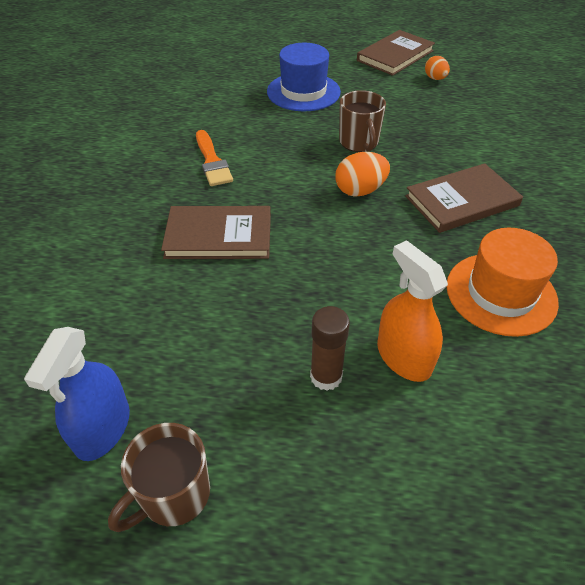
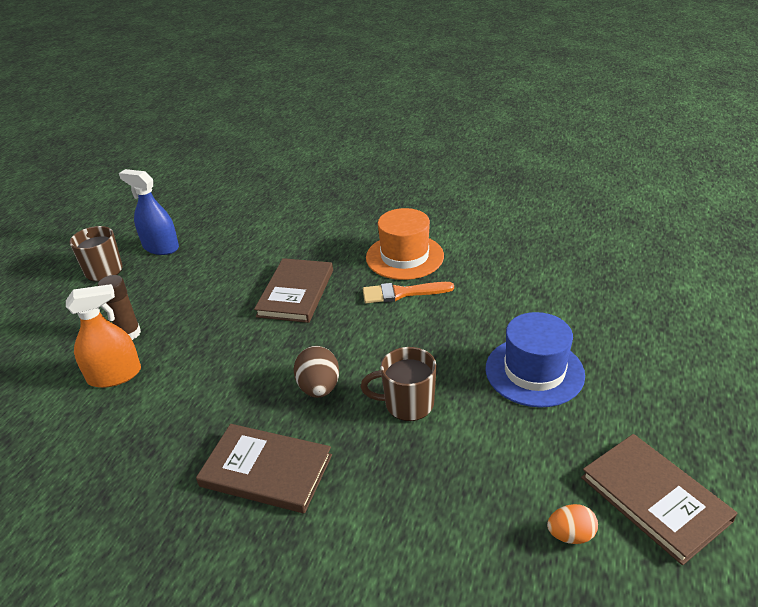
camera: 105 degrees right, 10 degrees down
(360, 190) = (319, 388): orange egg -> brown egg
(461, 201) = (266, 470): brown book -> brown book turned 60 degrees counterclockwise
(501, 293) = (129, 458): orange hat -> orange hat (404, 257)

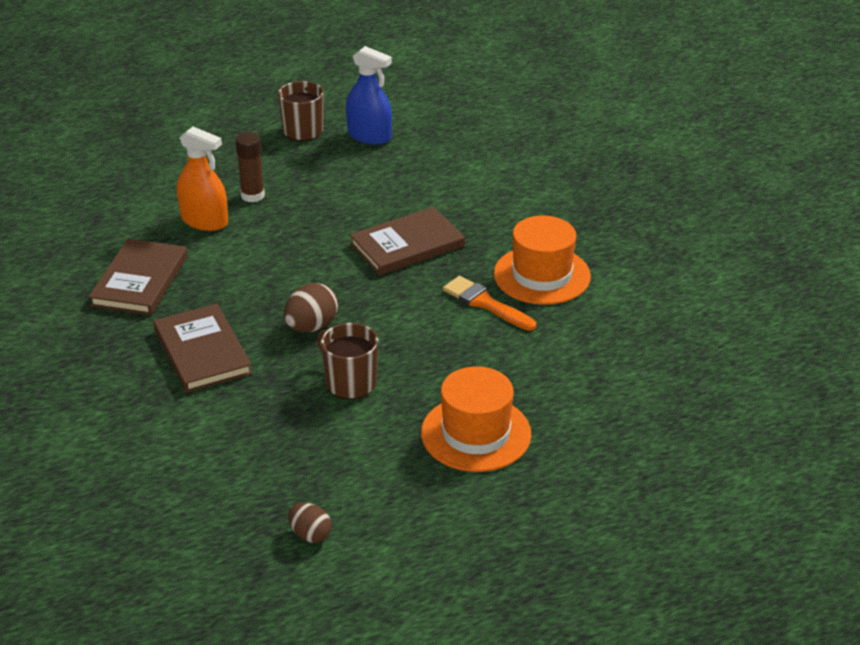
camera: 45 degrees right, 0 degrees up
(161, 247) = (369, 136): blue spray bottle -> blue spray bottle turned 135 degrees clockwise
(534, 371) = (476, 433): blue hat -> orange hat
(570, 535) = (310, 534): orange egg -> brown egg
(654, 499) = (399, 566): brown book -> brown book (140, 281)

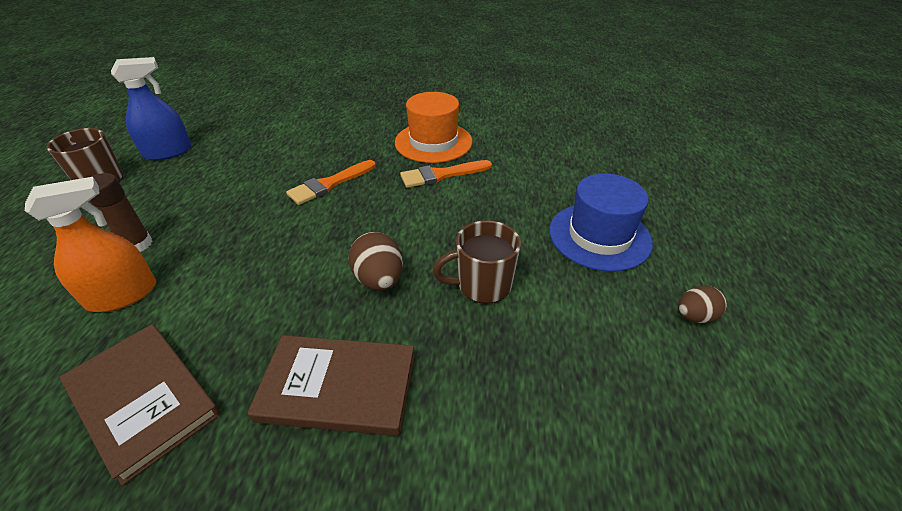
camera: 60 degrees left, 5 degrees up
(310, 534) = (712, 408): brown egg -> brown egg (694, 316)
(407, 245) = (329, 184): brown book -> orange brush
(476, 433) = (599, 236): orange hat -> blue hat

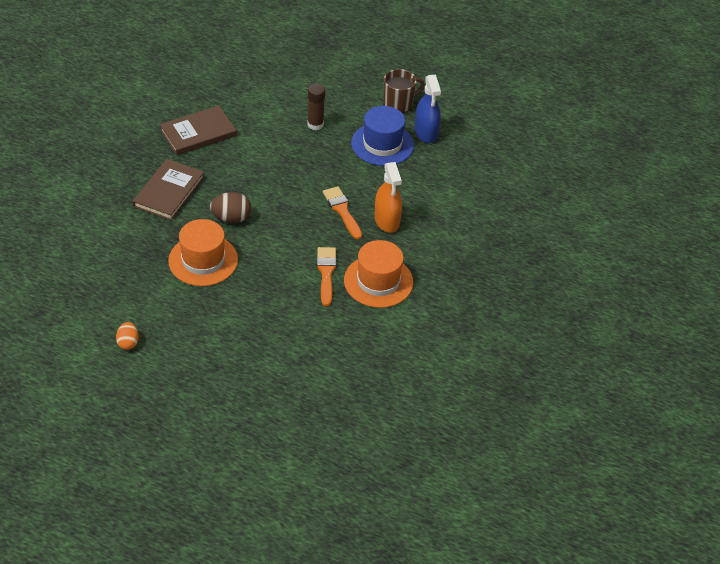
camera: 105 degrees right, 5 degrees up
(122, 295) = (272, 122): orange spray bottle -> orange spray bottle (387, 220)
(482, 285) = (203, 260): brown mug -> orange hat
(599, 236) = (213, 333): blue hat -> blue hat (382, 144)
(694, 316) = (128, 343): brown egg -> orange egg

